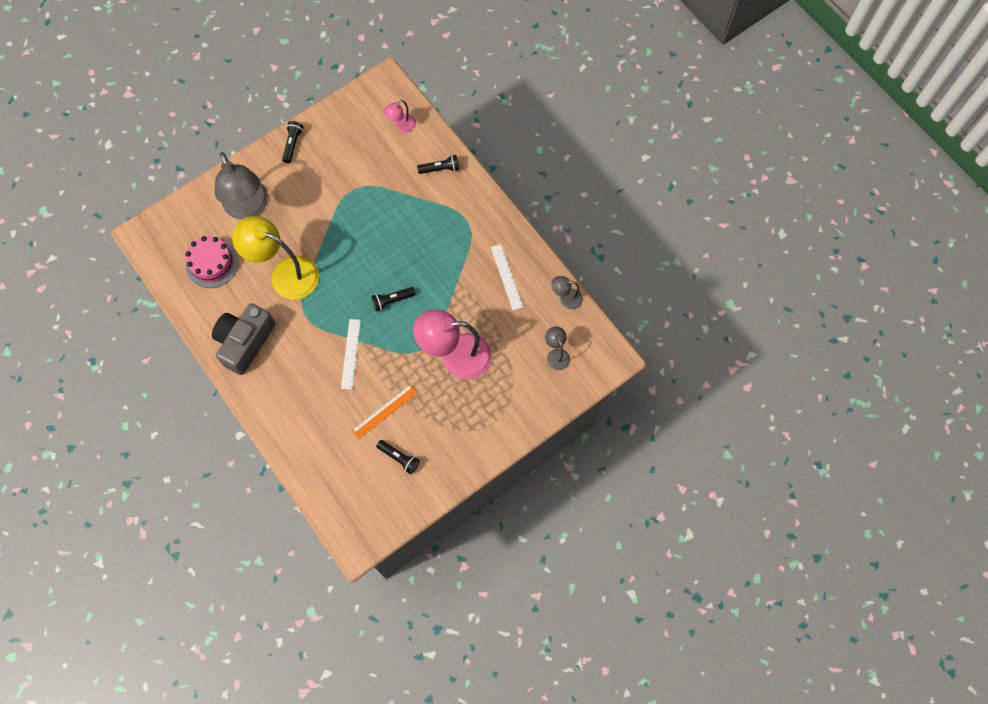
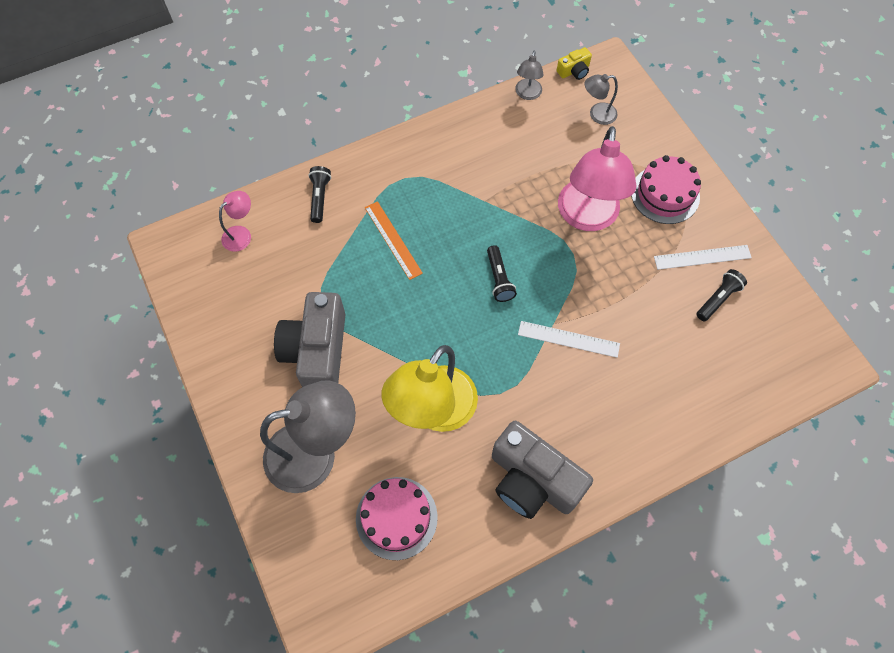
camera: 80 degrees left, 5 degrees down
(292, 144) = (226, 379): black flashlight -> none
(319, 193) = (317, 351): none -> grey camera
(384, 411) = (654, 308): orange ruler -> orange ruler (393, 240)
(401, 126) = (241, 234): pink lamp -> pink lamp turned 105 degrees counterclockwise
(487, 413) = (665, 194): none -> pink cake
(506, 277) = (488, 148): white ruler -> white ruler (702, 257)
(598, 332) = (574, 71): none -> yellow camera

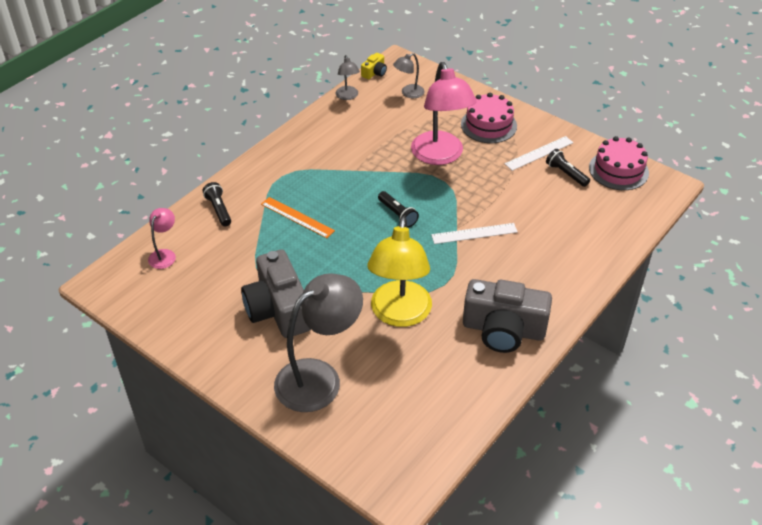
camera: 25 degrees left, 20 degrees down
(396, 518) = (413, 394): pink cake -> pink cake (618, 170)
(718, 299) = (566, 174): black flashlight -> black flashlight turned 60 degrees counterclockwise

